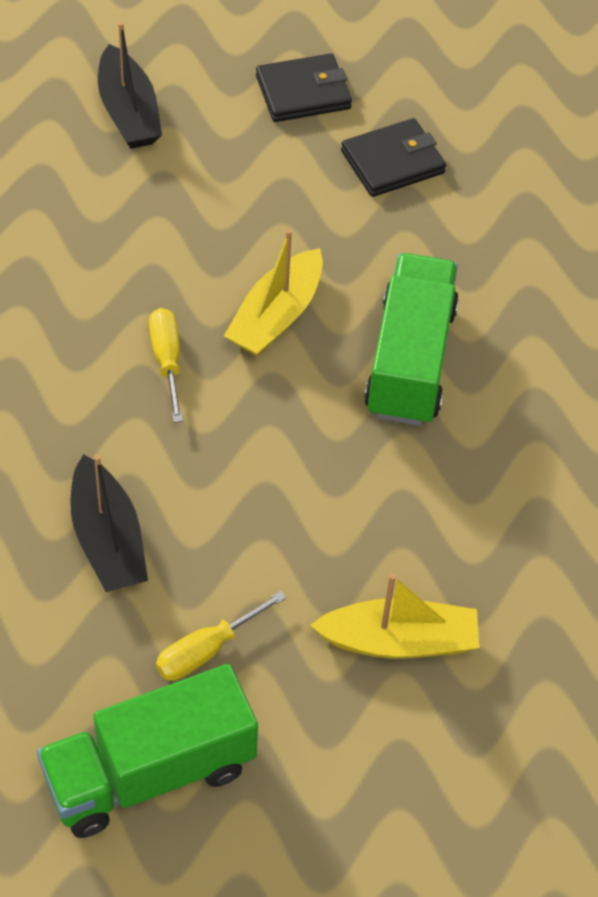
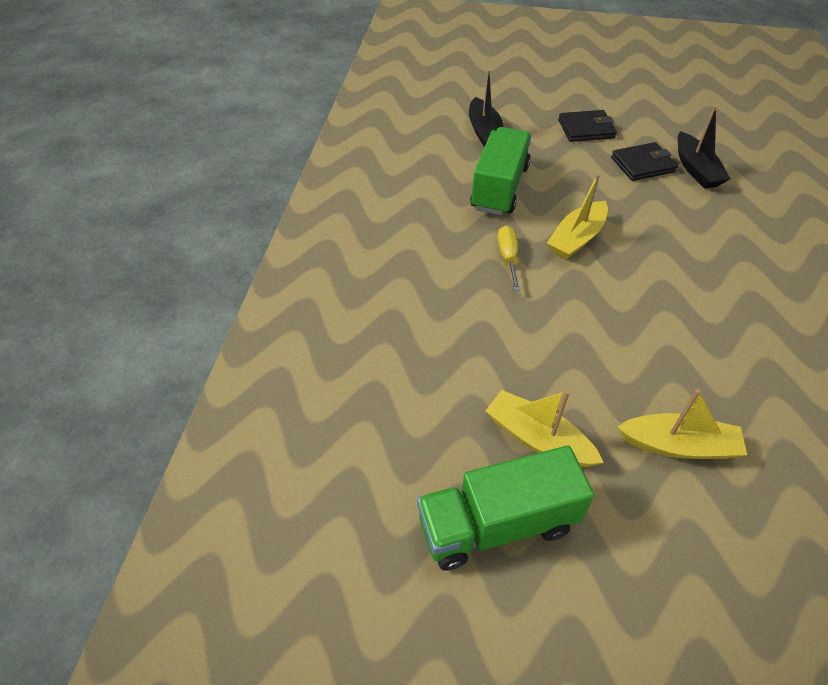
camera: 10 degrees right, 5 degrees down
(108, 540) = (468, 359): black boat -> black boat (696, 169)
(206, 650) = (538, 439): yellow screwdriver -> yellow boat
(410, 361) = (665, 269): green truck -> green truck (499, 188)

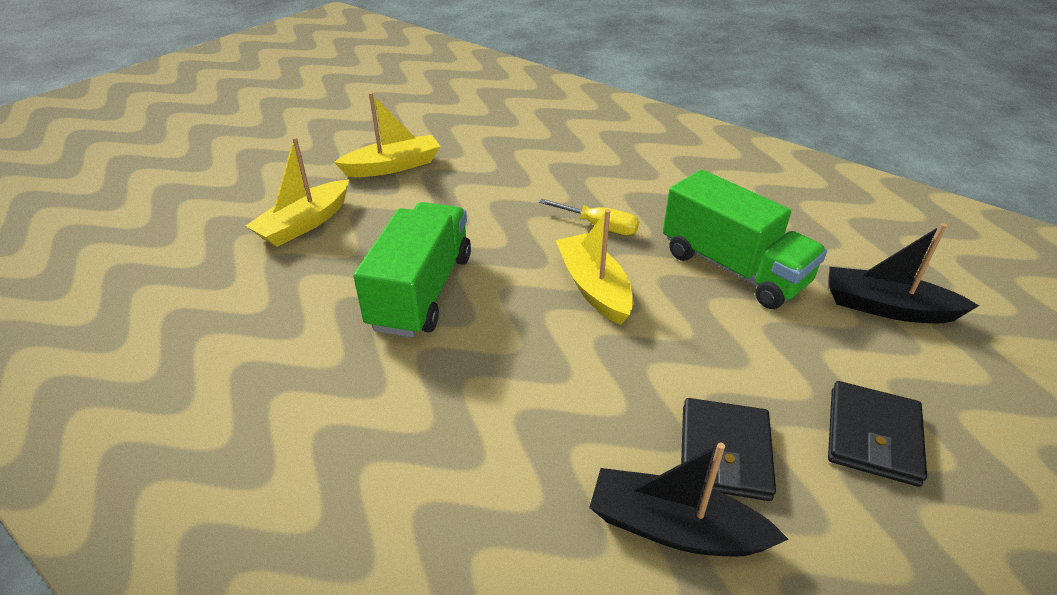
camera: 120 degrees right, 10 degrees down
(497, 524) = (360, 132): green truck -> green truck (422, 291)

